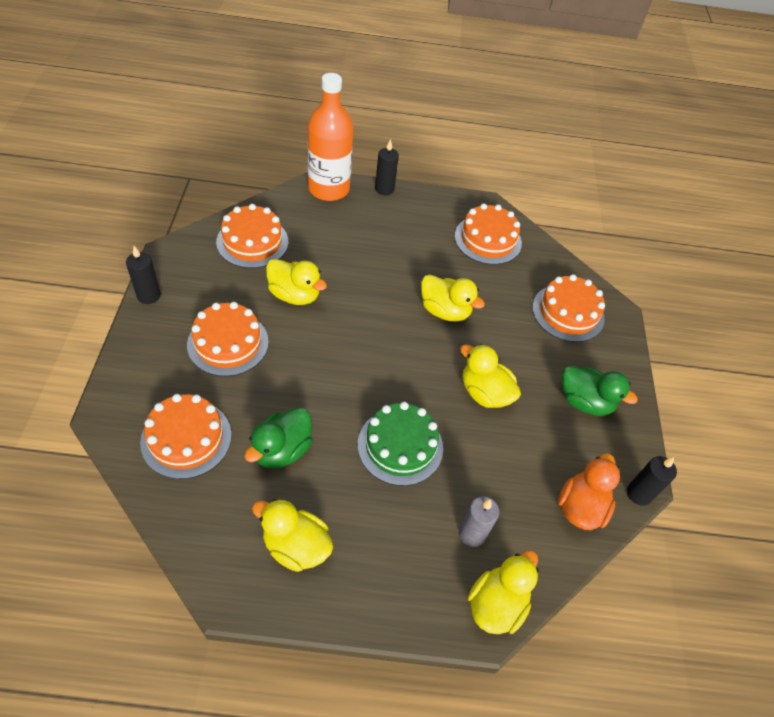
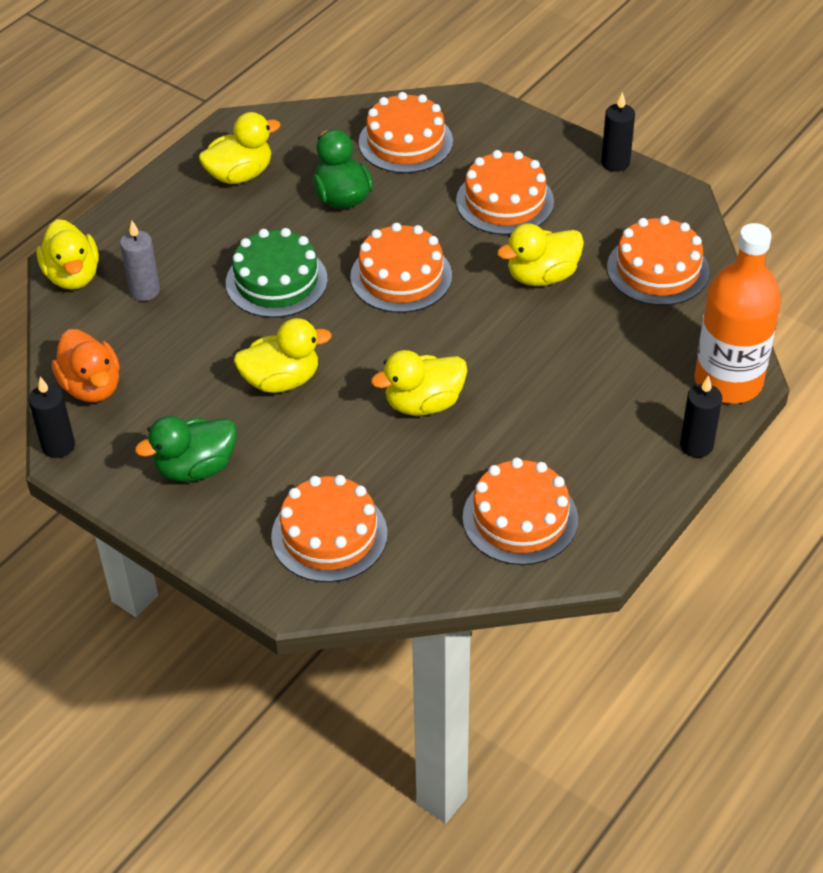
camera: 130 degrees right, 5 degrees down
(344, 371) = (401, 276): none -> orange cake

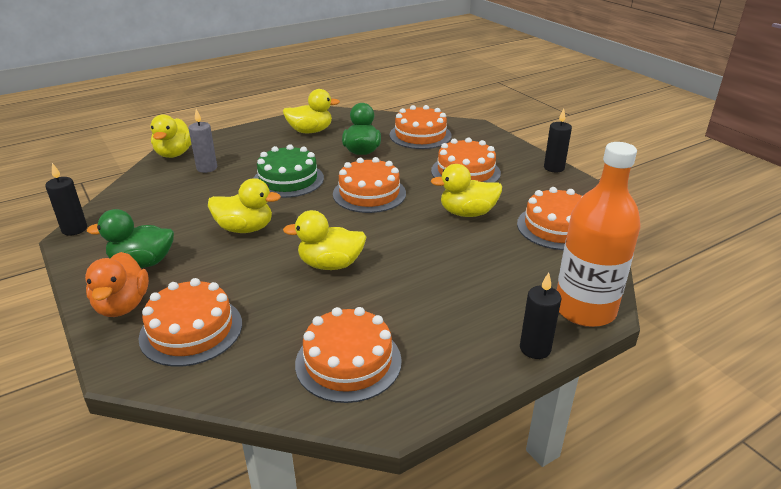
camera: 20 degrees right, 15 degrees down
(92, 387) = (127, 205): orange duck -> orange duck (122, 305)

